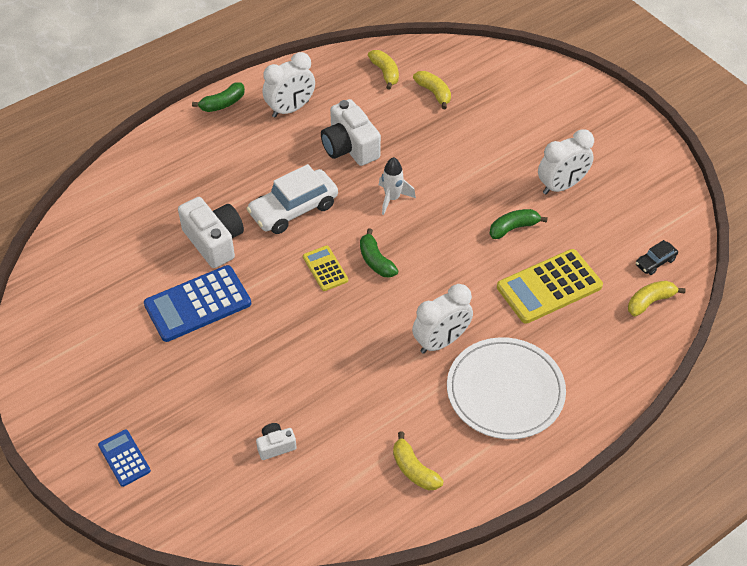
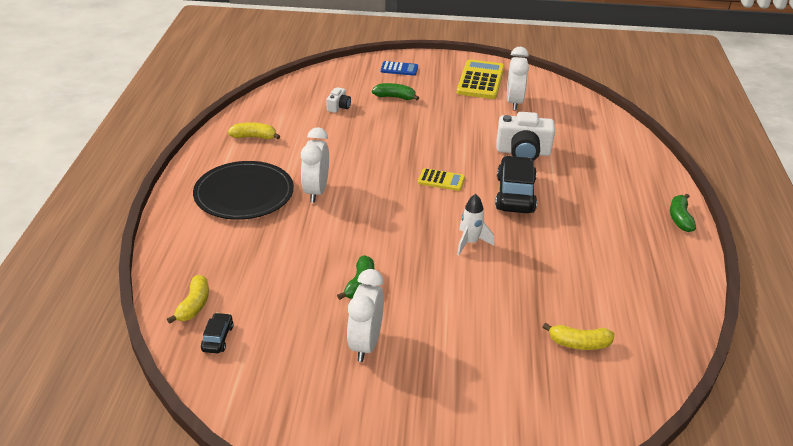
camera: 130 degrees right, 15 degrees down
(197, 304) = (475, 126): blue calculator -> none
(290, 109) = (639, 248): white clock -> white clock (514, 102)
(293, 209) = (515, 194): white car -> black car
(350, 147) = (555, 253): white camera -> none
(376, 261) = (419, 203): green banana -> green banana (395, 97)
(385, 73) = (641, 329): yellow banana -> none
(505, 391) = (244, 194): white plate -> black plate
(549, 287) = (284, 264): yellow calculator -> yellow calculator (480, 80)

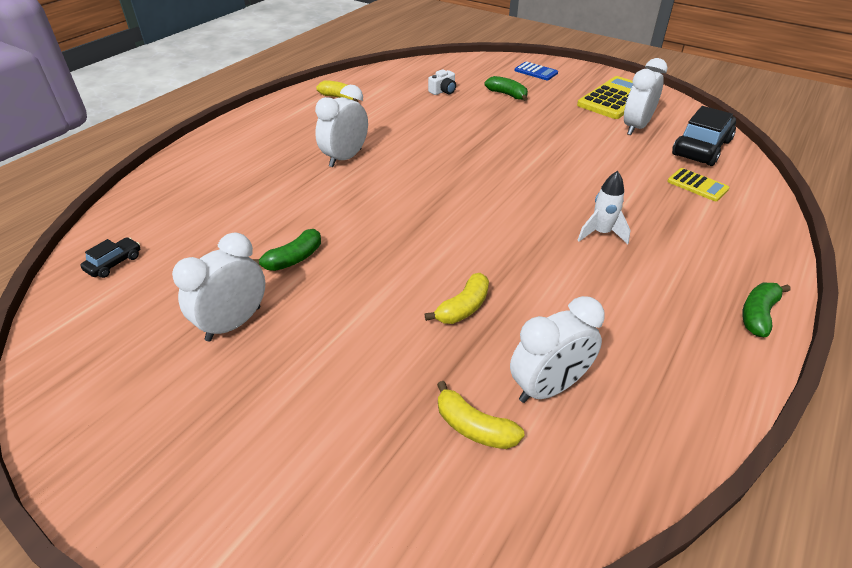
camera: 30 degrees right, 5 degrees up
(194, 305) = (131, 226): yellow banana -> yellow banana (463, 307)
(244, 194) = (280, 142): black plate -> none
(441, 180) = (480, 182): yellow calculator -> yellow calculator (697, 185)
(470, 243) = (451, 255): white rocket -> white rocket (601, 233)
(515, 194) = (552, 220): black car -> black car (701, 148)
(523, 152) = (602, 179): white camera -> none
(601, 305) = (548, 388): none -> white clock

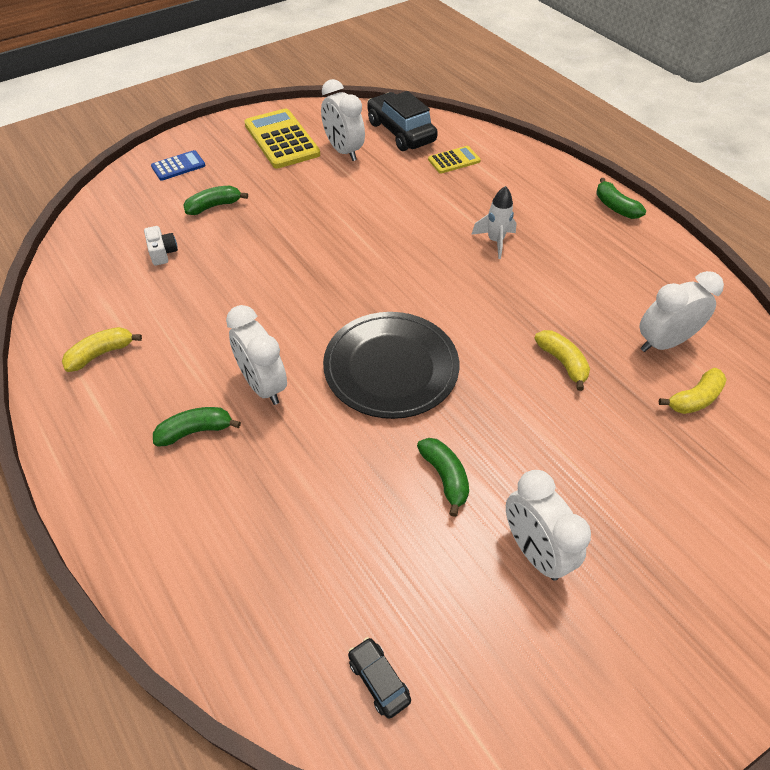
camera: 70 degrees left, 10 degrees up
(293, 145) = (195, 431): none -> green banana
(395, 208) = (391, 367): none -> black plate
(548, 388) = (663, 342): white clock -> white clock turned 105 degrees counterclockwise

